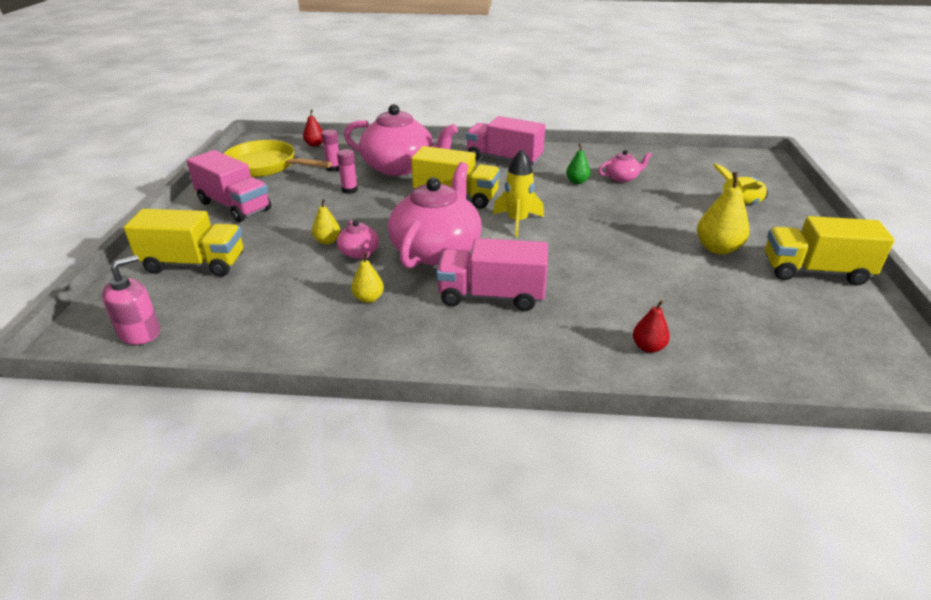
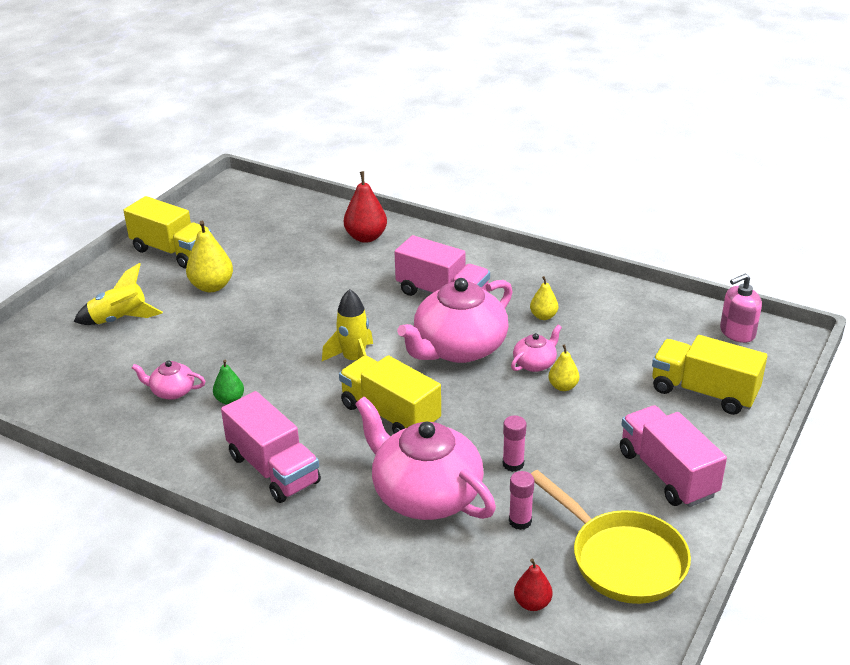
camera: 155 degrees left, 0 degrees up
(359, 253) = (535, 363): pink teapot -> pink teapot turned 45 degrees clockwise
(648, 347) = (366, 237): red pear -> red pear, size x1.71

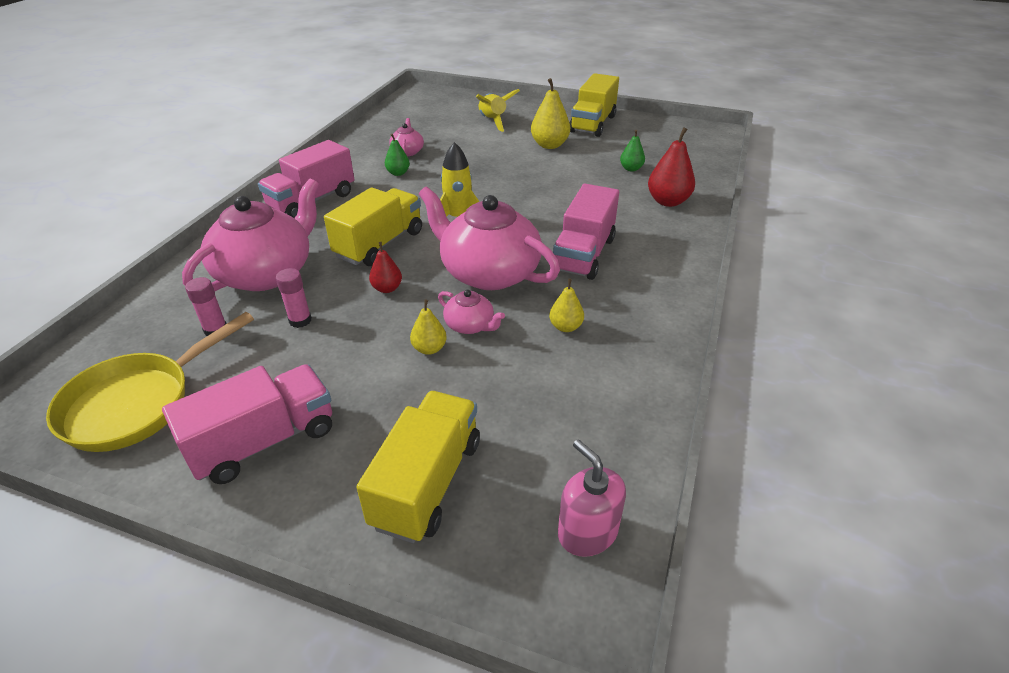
camera: 80 degrees right, 5 degrees up
(293, 245) = (631, 169): none -> green pear
(532, 603) = (105, 344): red pear -> red pear (387, 288)

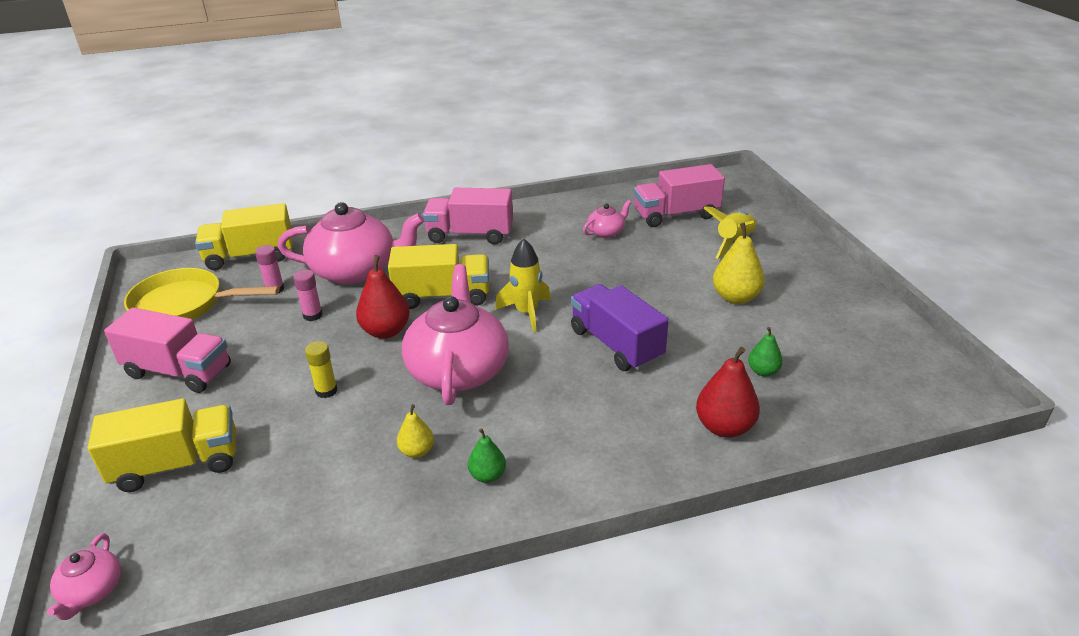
camera: 55 degrees right, 5 degrees down
(387, 288) = (386, 331): red pear -> red pear, size x1.71
(398, 173) = (563, 247): green pear -> green pear (487, 475)
(429, 349) = (326, 391): yellow pear -> yellow glue stick
(470, 325) = (373, 396): pink teapot -> pink teapot (91, 591)
(543, 201) = (616, 344): none -> purple truck
(583, 254) = (546, 411): pink truck -> pink truck (676, 215)
(587, 532) = (166, 575): pink soap dispenser -> none
(592, 124) = (830, 302): yellow truck -> yellow truck (250, 256)

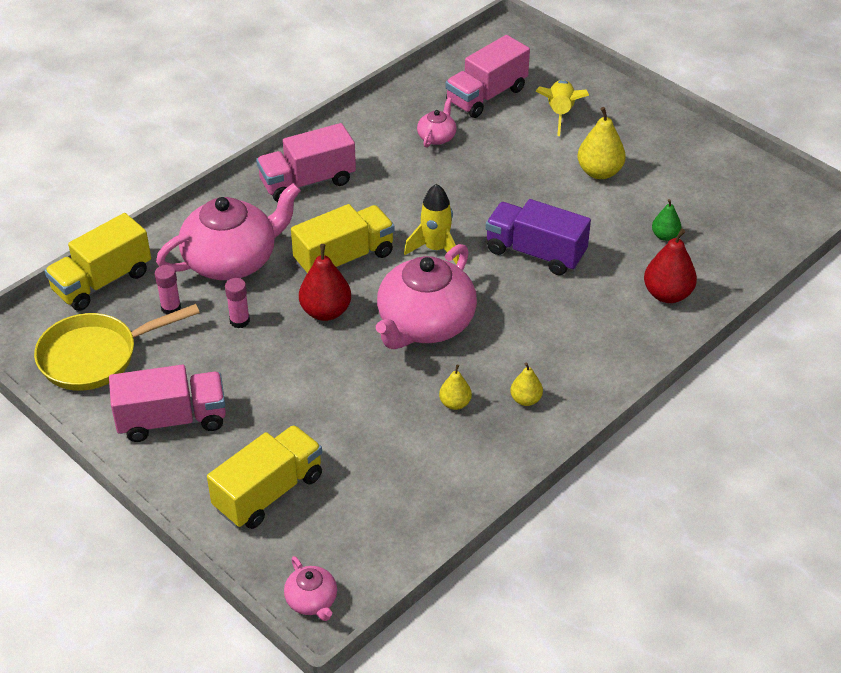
camera: 30 degrees left, 10 degrees up
(326, 391) = (329, 384): yellow glue stick -> none
(458, 370) = (425, 324): pink teapot -> pink teapot turned 120 degrees counterclockwise
(487, 475) = (525, 400): green pear -> yellow pear

